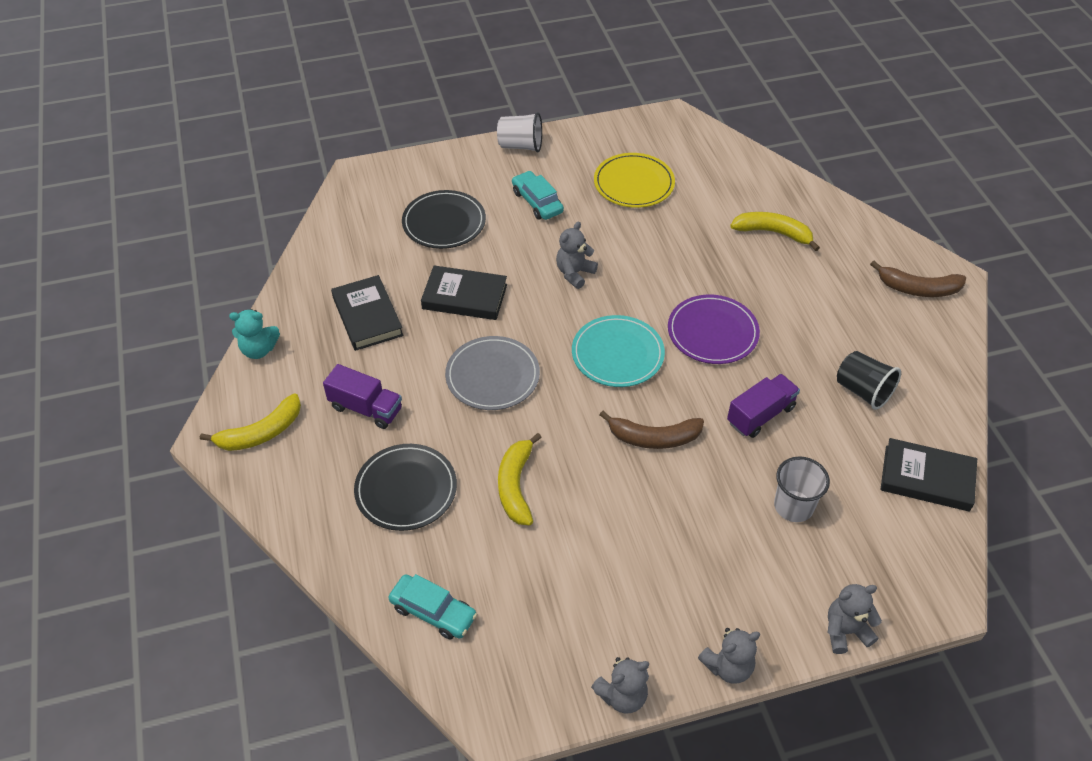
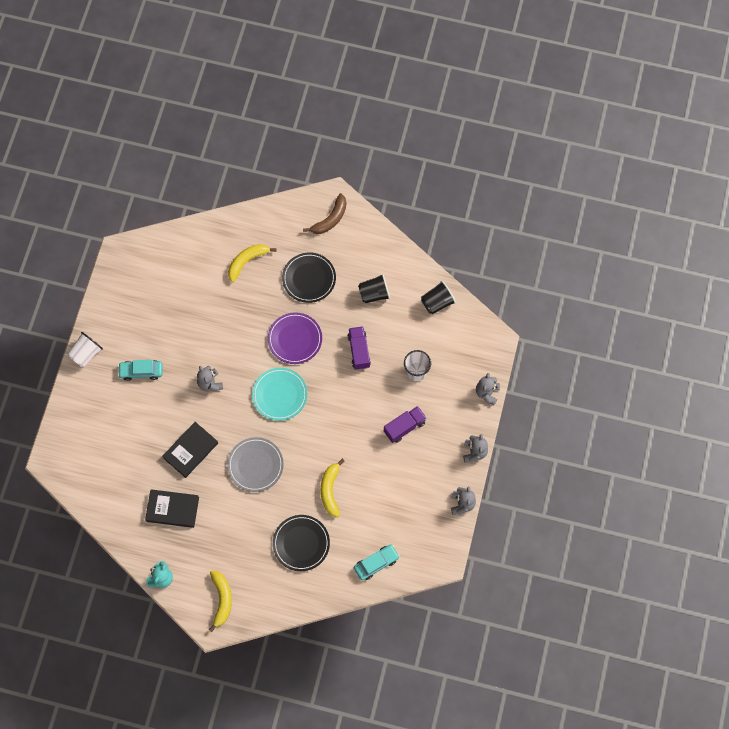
camera: 60 degrees left, 20 degrees up
(366, 408) = (238, 539): purple truck -> purple truck (404, 427)
(444, 222) = (124, 432): black plate -> black plate (309, 278)
(516, 486) = (330, 490): yellow banana -> yellow banana turned 60 degrees clockwise
(634, 183) = (161, 309): yellow plate -> none
(654, 438) = (342, 409): brown banana -> none
(926, 478) = (437, 302): black book -> black cup

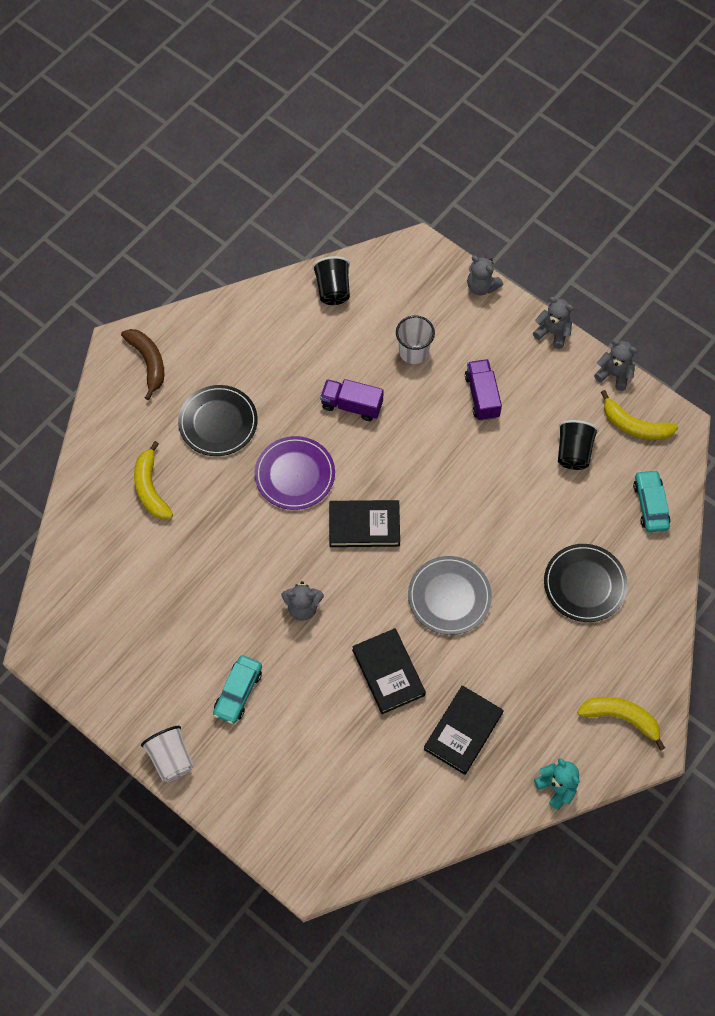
camera: 65 degrees left, 5 degrees down
(280, 395) = (364, 525): turquoise plate -> black book
(330, 490) = (527, 518): yellow banana -> yellow banana (634, 425)
(374, 294) = (282, 355): black cup -> black cup (573, 452)

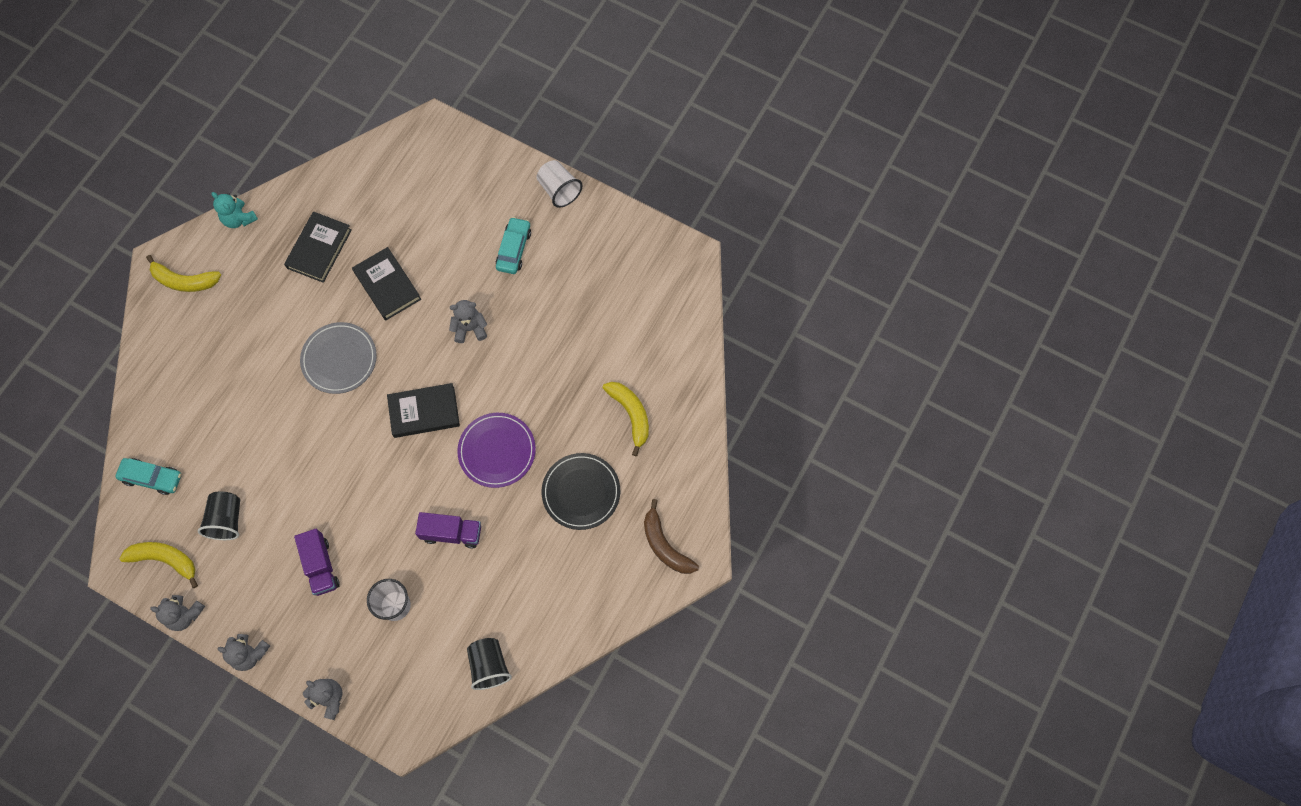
camera: 170 degrees right, 5 degrees up
(584, 584) = (216, 391): black plate -> none
(650, 505) = (152, 478): turquoise car -> turquoise car turned 60 degrees counterclockwise

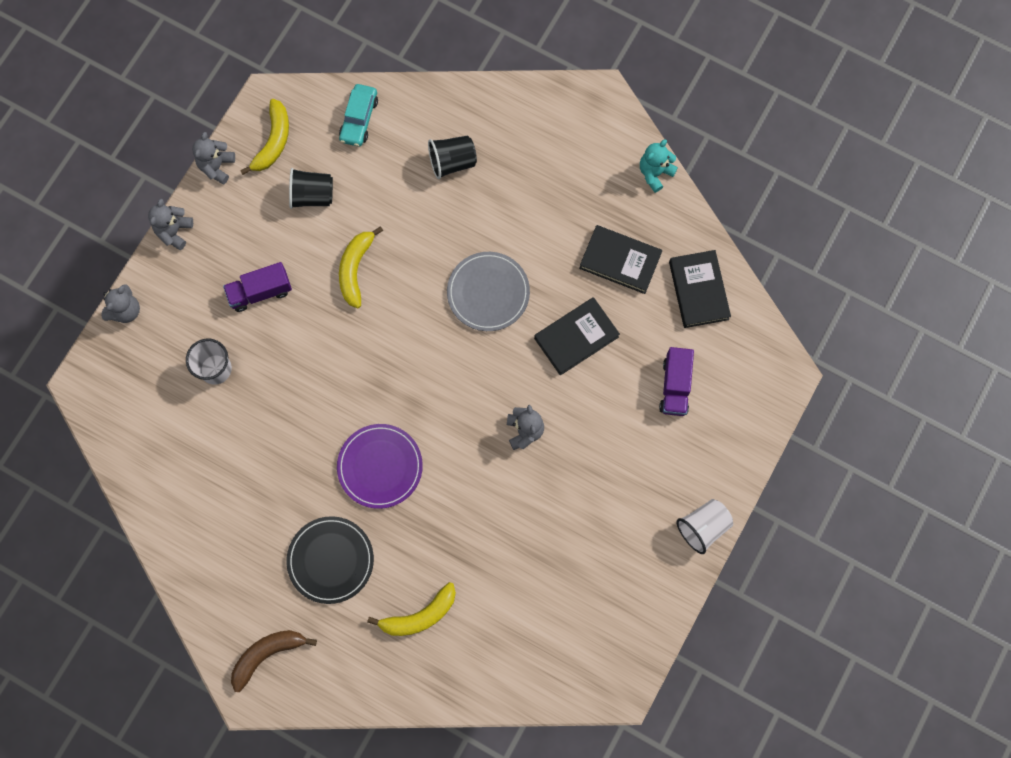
camera: 90 degrees right, 5 degrees up
(184, 281) = (579, 125): yellow banana -> yellow banana (355, 269)
(424, 412) = (426, 386): black book -> black book (698, 290)
(451, 533) = (290, 422): purple truck -> purple truck (675, 386)
(489, 666) = (147, 468): black cup -> black cup (452, 162)
(514, 249) = (624, 476): turquoise car -> none

